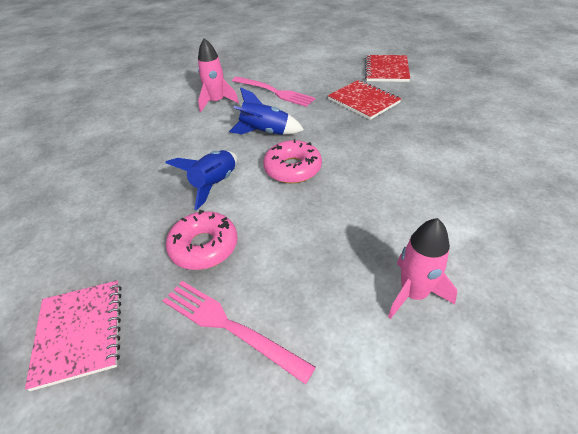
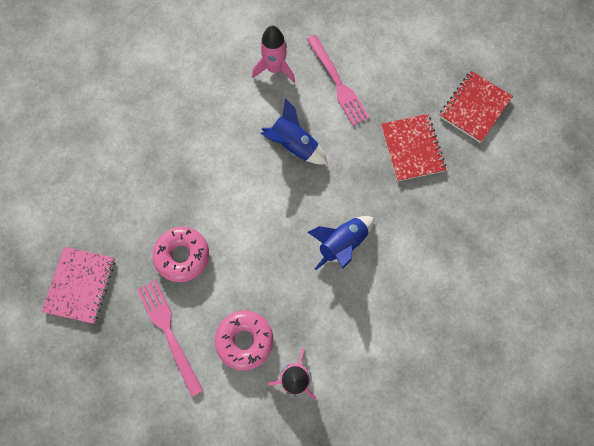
camera: 25 degrees right, 30 degrees up
(214, 184) = (219, 191): blue rocket -> blue rocket (341, 243)
(292, 168) = (290, 208): pink donut -> pink donut (245, 340)

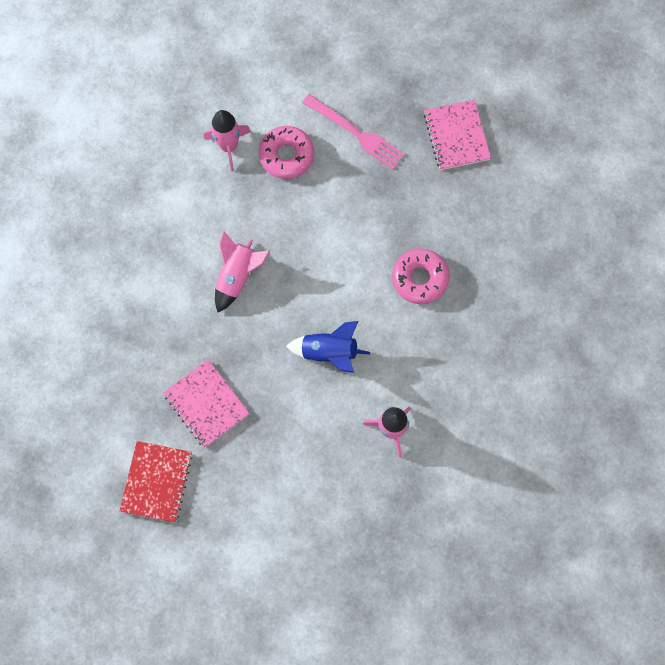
camera: 155 degrees right, 0 degrees up
(182, 255) = (380, 200): pink donut -> pink donut (419, 278)
(337, 83) = (316, 443): pink fork -> none
(341, 243) = (238, 276): blue rocket -> pink rocket
(412, 148) = (206, 404): red notebook -> pink notebook

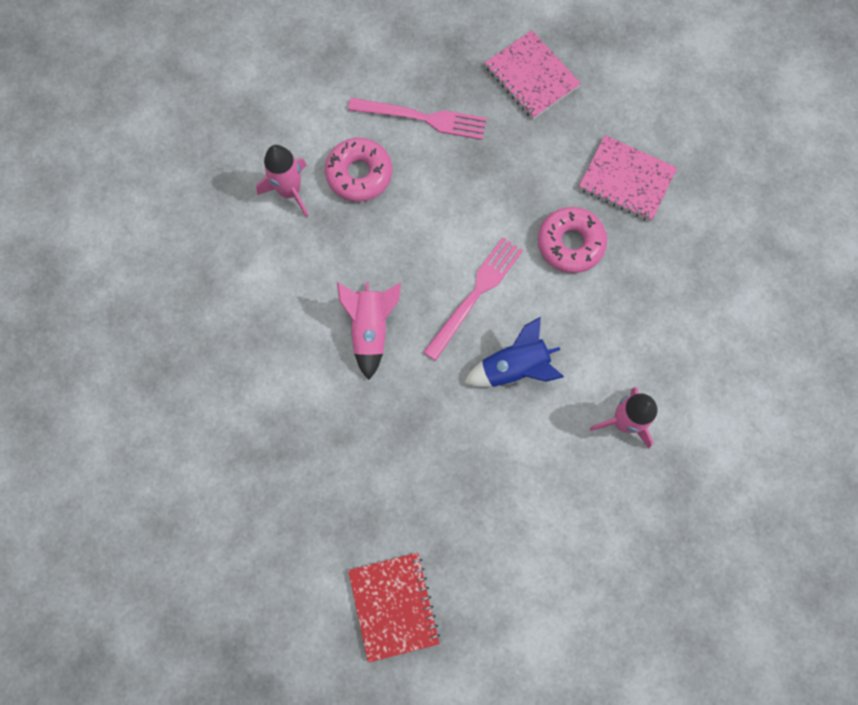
camera: 25 degrees left, 0 degrees up
(206, 404) = (406, 489): pink notebook -> pink notebook (626, 180)
(328, 285) = (475, 294): none -> pink fork

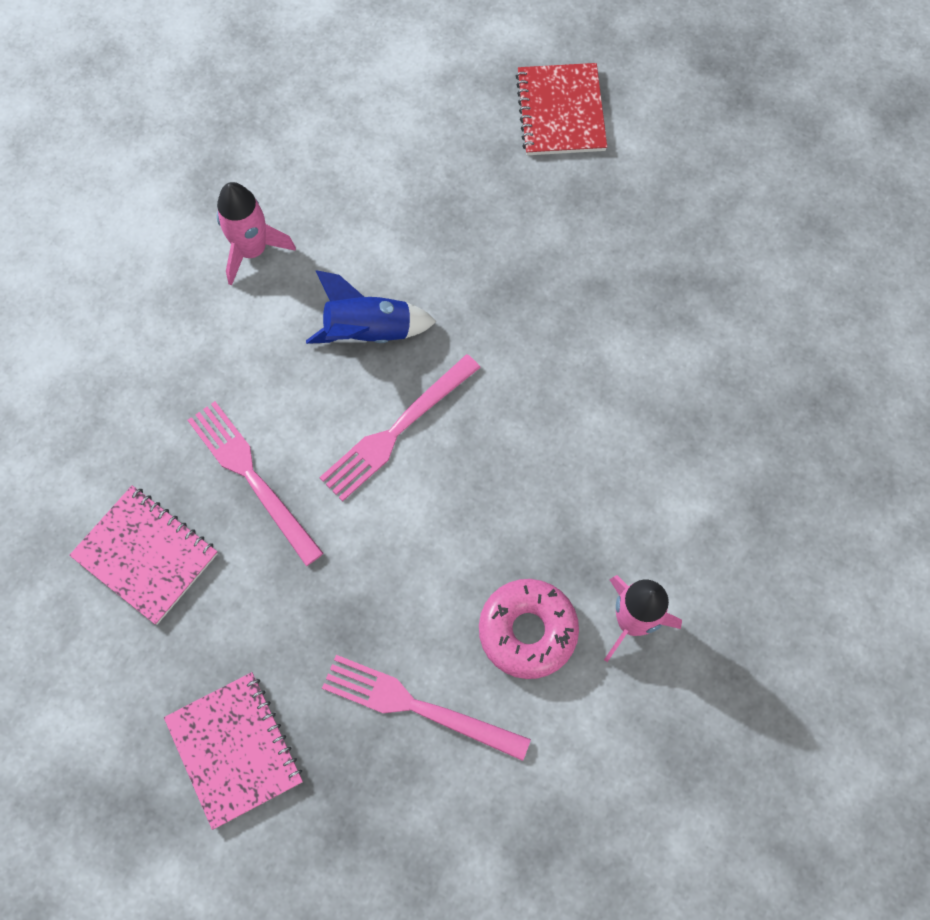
camera: 170 degrees left, 5 degrees down
(370, 329) = (543, 408): pink rocket -> none
(570, 243) = (252, 477): pink donut -> pink fork

